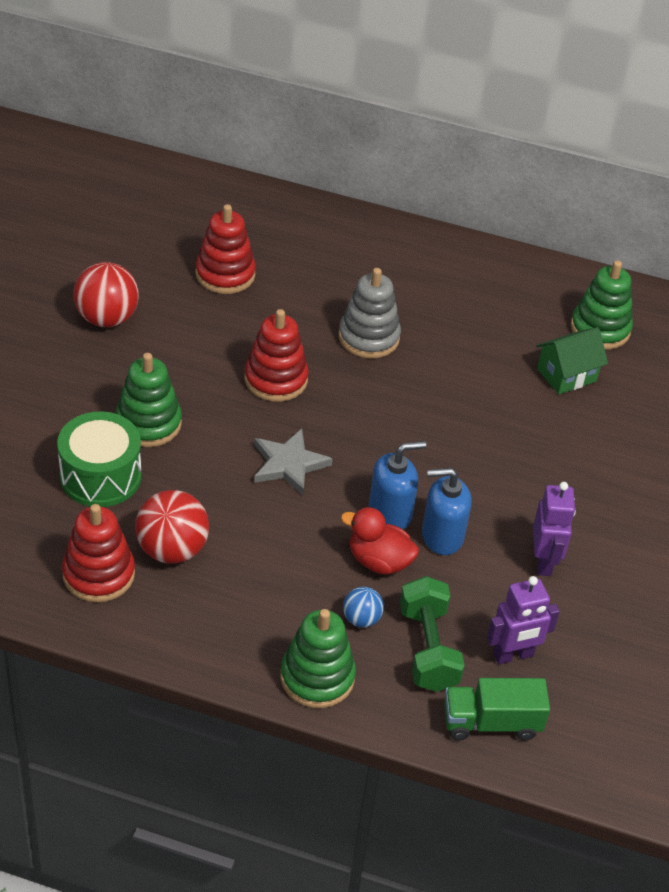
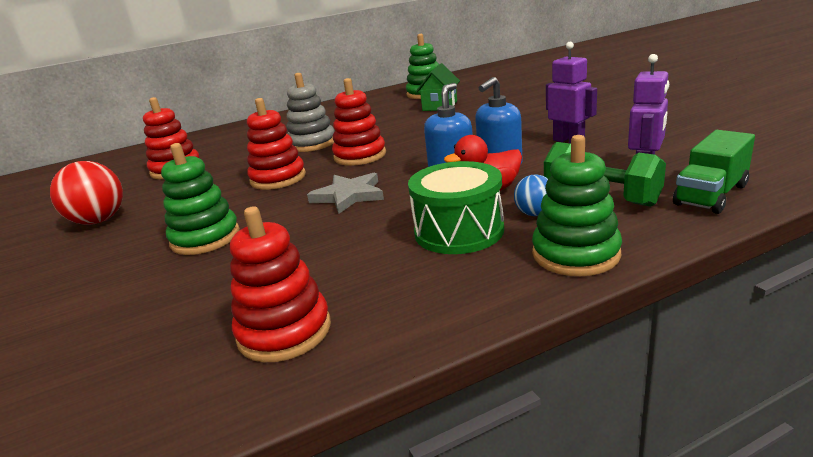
camera: 35 degrees left, 20 degrees down
(100, 476) = (198, 281): green drum -> green drum (459, 231)
(172, 549) = (331, 275): red ball -> none
(373, 406) = (360, 156): none -> red stacking toy

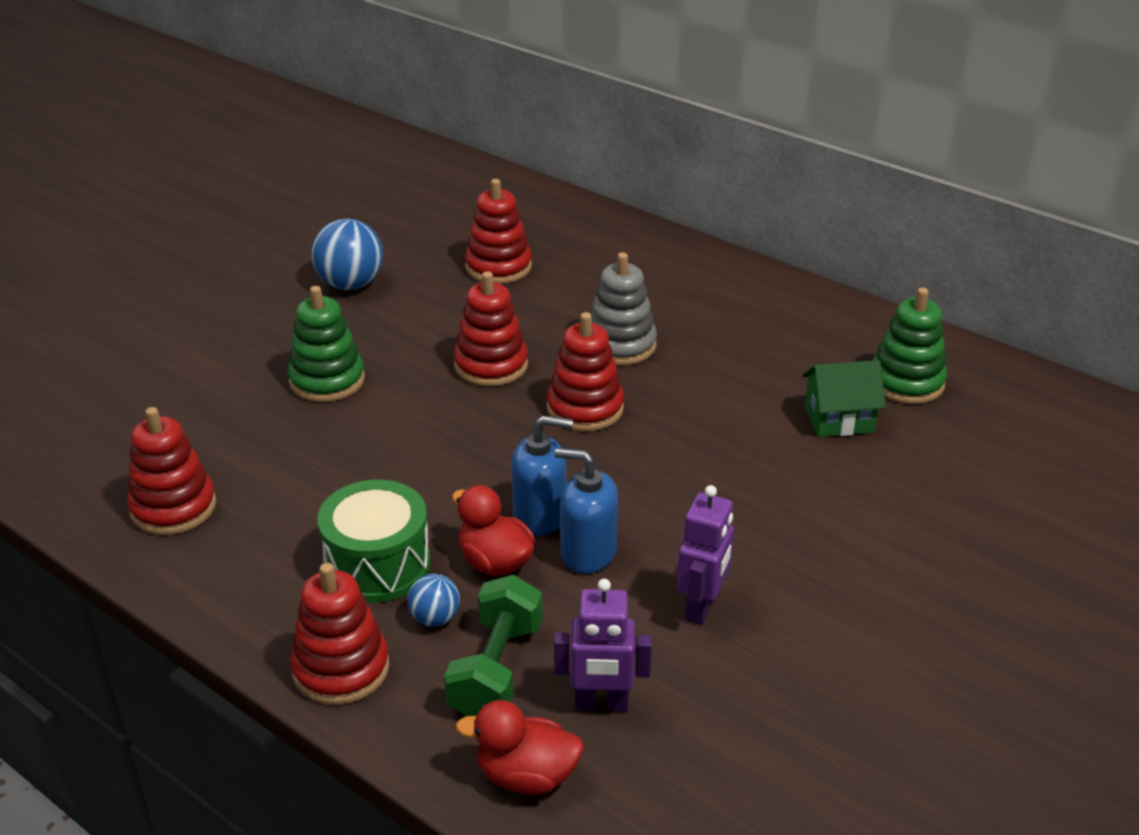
camera: 60 degrees right, 10 degrees up
(99, 221) = (350, 284): red ball -> blue ball
(349, 196) = (453, 445): grey star -> none
(575, 254) = (341, 669): green stacking toy -> red stacking toy
(710, 195) = (526, 776): green truck -> red duck

